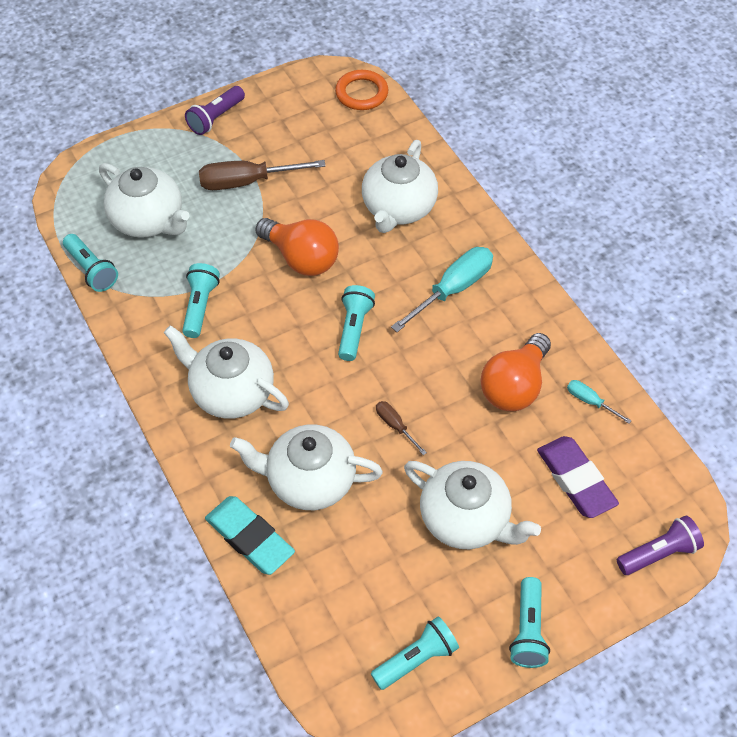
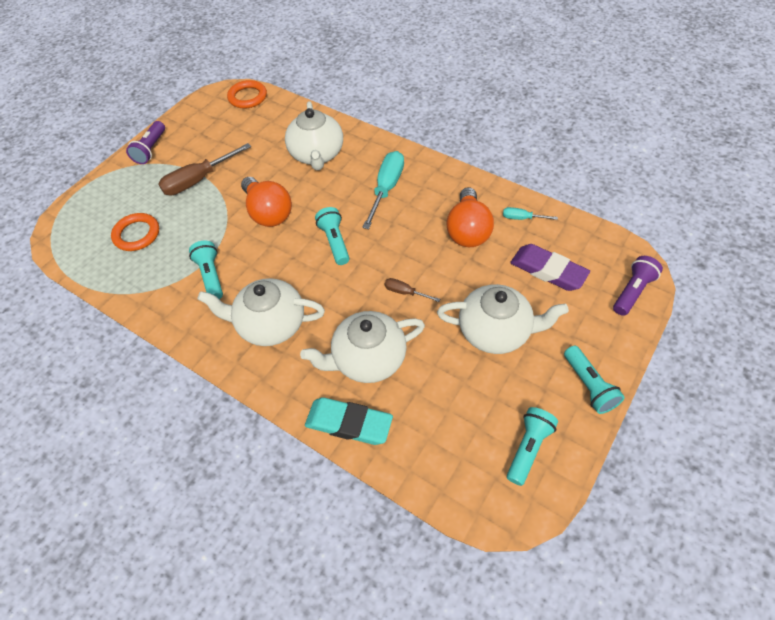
camera: 25 degrees left, 0 degrees up
(91, 270) = (109, 287): turquoise flashlight -> none
(149, 220) = (137, 234): white teapot -> orange ring
(301, 258) = (268, 213): orange light bulb -> orange light bulb turned 45 degrees clockwise

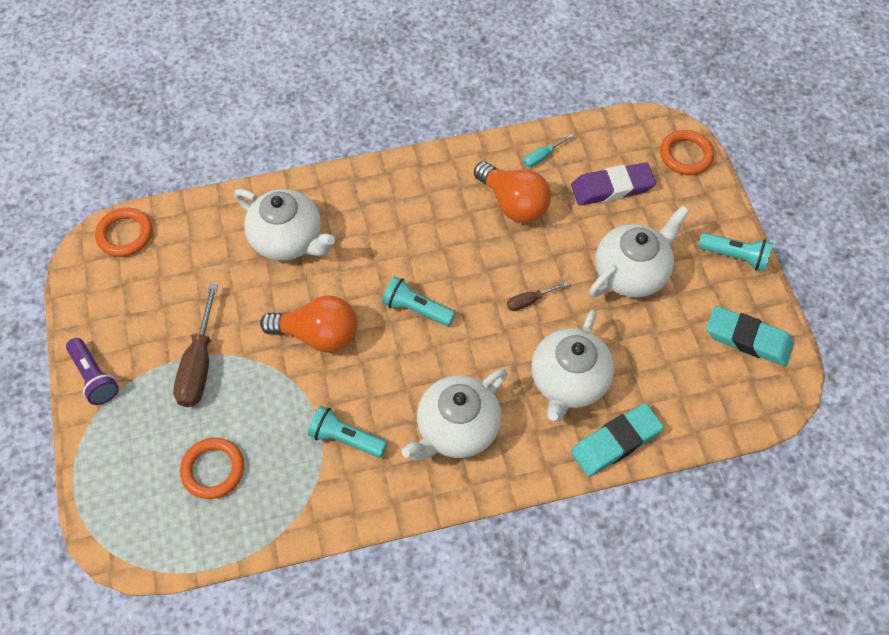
camera: 50 degrees left, 5 degrees up
(386, 189) = (398, 221): turquoise screwdriver -> none
(528, 448) = (748, 339): turquoise flashlight -> turquoise eraser
(632, 291) = (685, 155): purple flashlight -> orange ring

